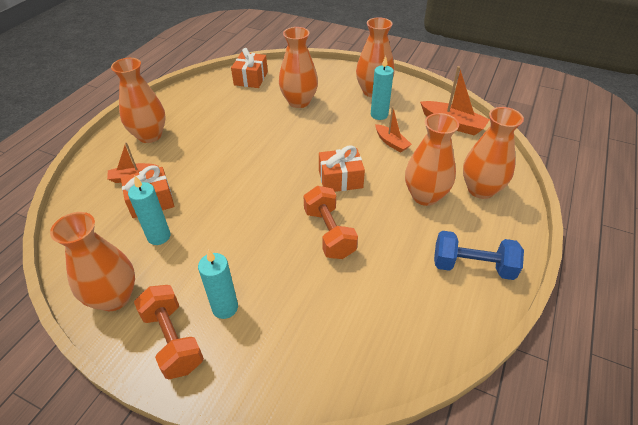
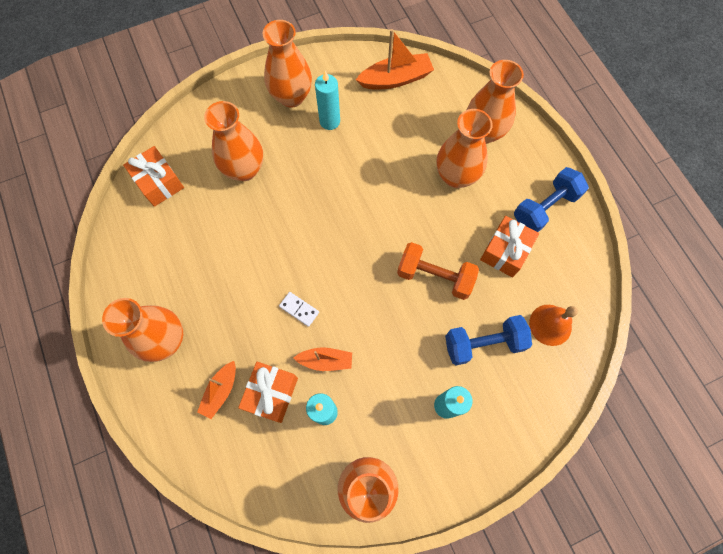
camera: 50 degrees left, 25 degrees up
(173, 340) = (447, 462): orange dumbbell -> none
(227, 178) = (299, 309): none -> white domino
(304, 299) = (483, 343): none -> blue dumbbell
(340, 179) = (383, 220): orange gift -> orange gift (505, 251)
(372, 339) = (550, 325): none -> orange bell
(391, 143) = (375, 144): orange boat -> orange boat (325, 360)

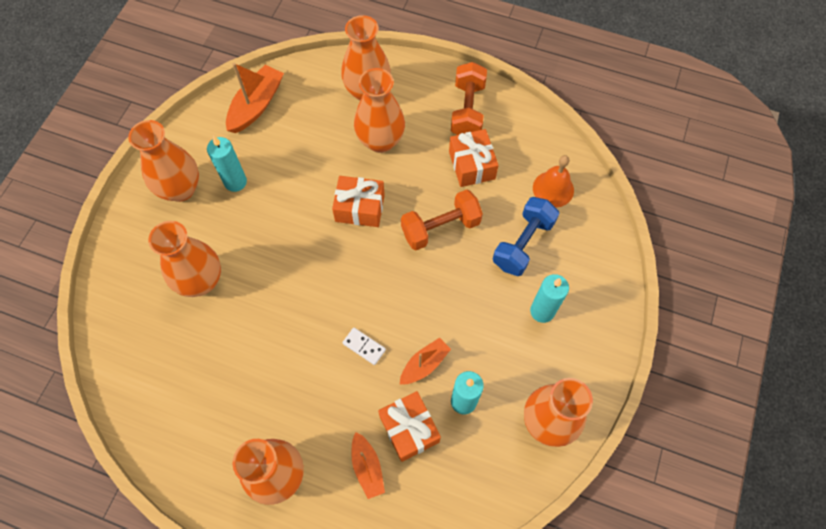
camera: 45 degrees left, 5 degrees down
(159, 182) = (133, 358): orange gift -> orange gift (360, 208)
(299, 309) = (364, 346): white domino -> white domino turned 45 degrees clockwise
(544, 208) = (467, 110): blue dumbbell -> orange dumbbell

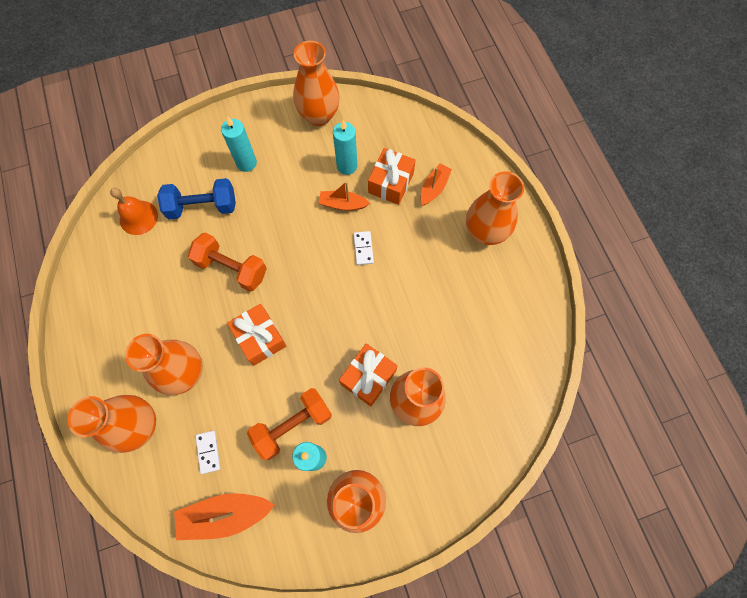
camera: 130 degrees left, 5 degrees up
(307, 121) = (208, 452): none -> white domino
(467, 110) = (103, 328): orange dumbbell -> orange dumbbell (293, 425)
(472, 165) = (157, 286): orange gift -> orange gift (368, 377)

